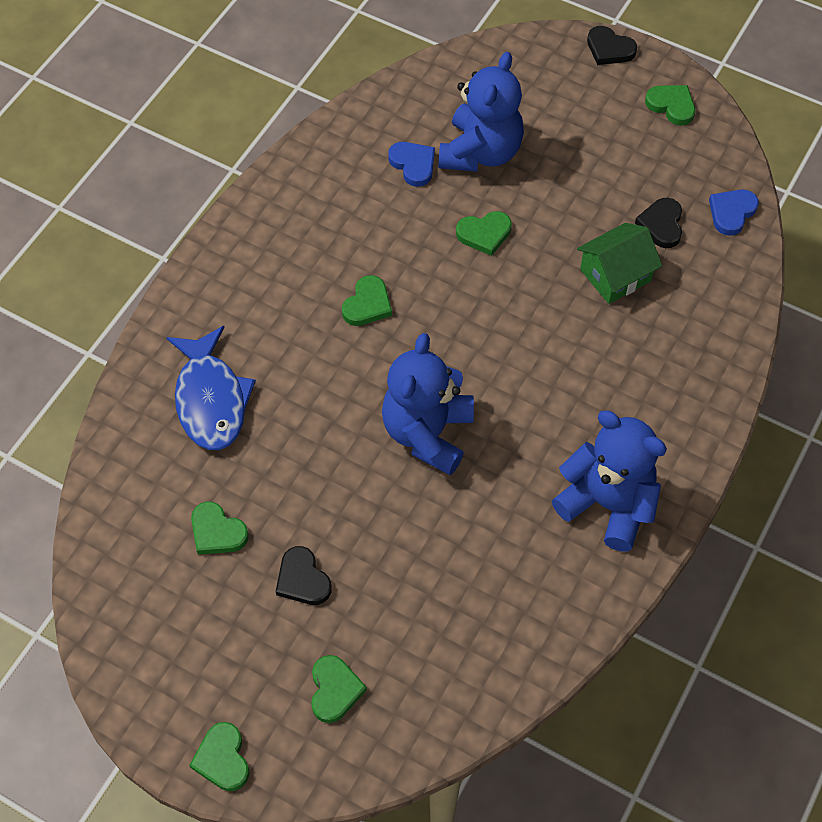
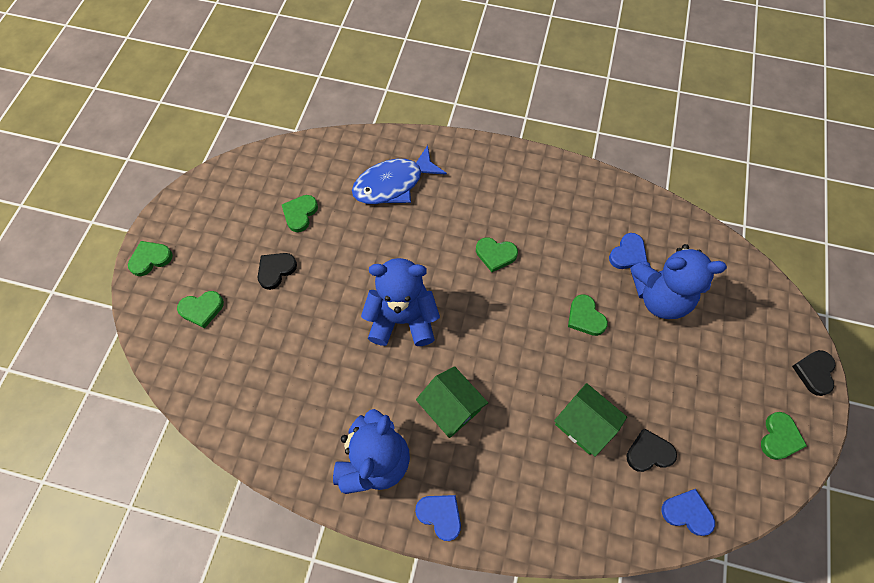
camera: 75 degrees right, 5 degrees up
(561, 405) = (451, 407): none -> green house
(688, 447) = (440, 515): none -> blue heart

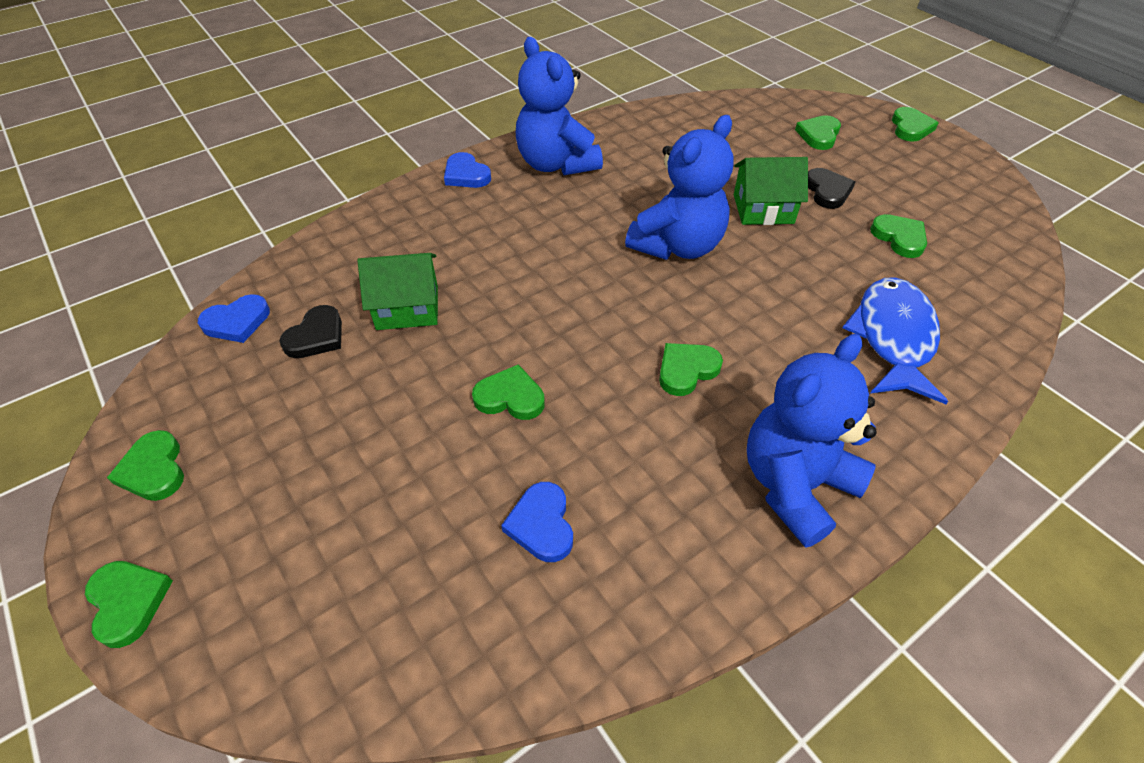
camera: 130 degrees right, 15 degrees down
(440, 515) = (466, 175): blue heart -> blue heart turned 60 degrees clockwise
(451, 407) = (545, 228): green house -> green house (763, 209)
(660, 297) = (441, 505): blue teddy bear -> blue teddy bear (795, 485)
(814, 372) = (128, 602): black heart -> green heart

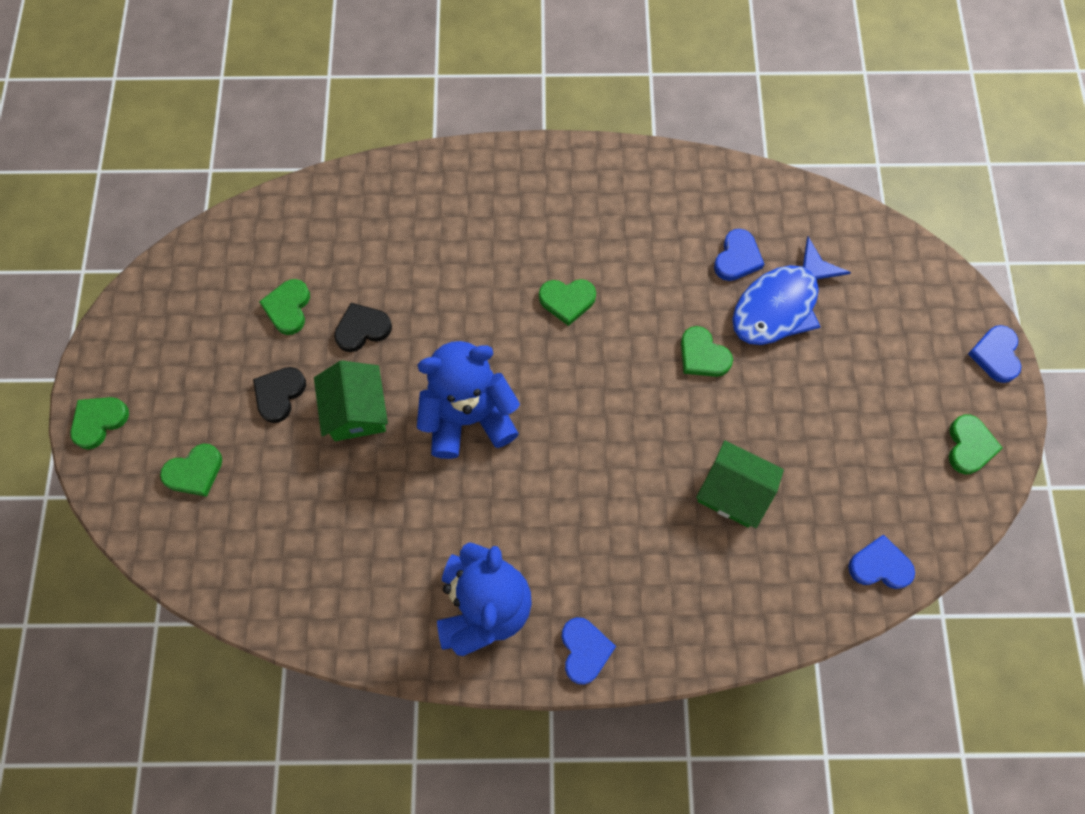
camera: 145 degrees left, 20 degrees up
(128, 602) = (995, 355): green heart -> blue heart
(316, 336) = (819, 506): black heart -> black heart (362, 329)
(763, 209) = (356, 411): green house -> green house turned 45 degrees clockwise
(795, 485) = (573, 191): blue teddy bear -> none
(893, 338) = (404, 235): blue fish -> blue fish (780, 304)

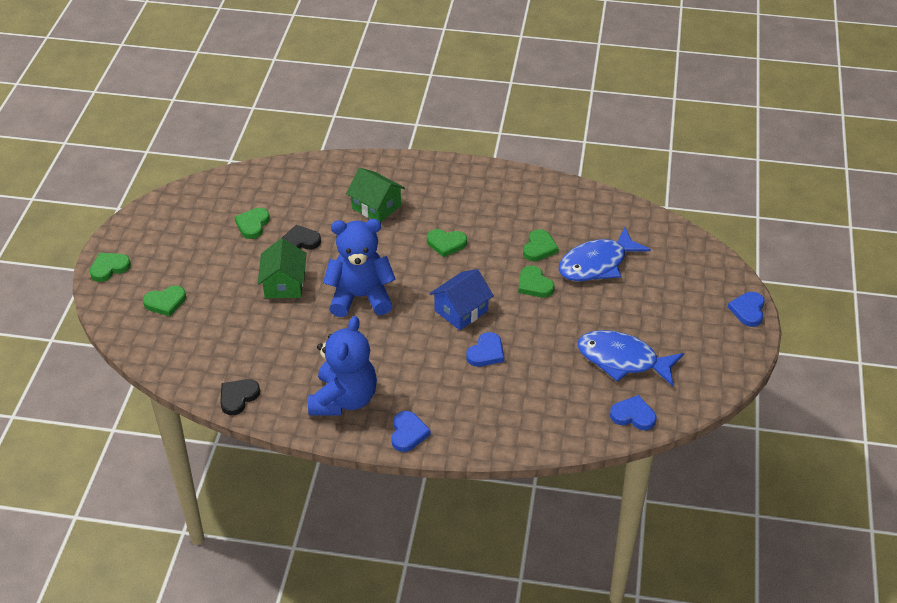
camera: 10 degrees right, 25 degrees down
(279, 394) = (234, 269): black heart -> black heart (238, 397)
(612, 419) = (461, 311): none -> blue house
(733, 492) = (537, 361): green house -> green house (376, 207)
(737, 258) = (573, 235): blue heart -> blue heart (486, 352)
(847, 470) = (622, 360): none -> blue fish
(969, 446) = (716, 358): green heart -> green heart (539, 248)

